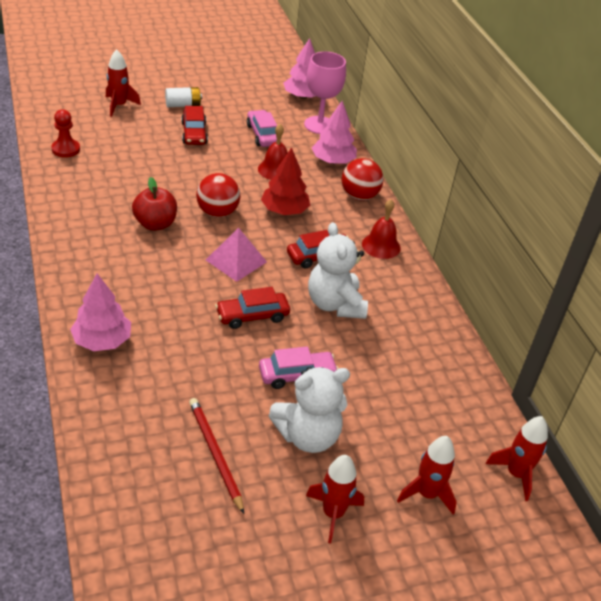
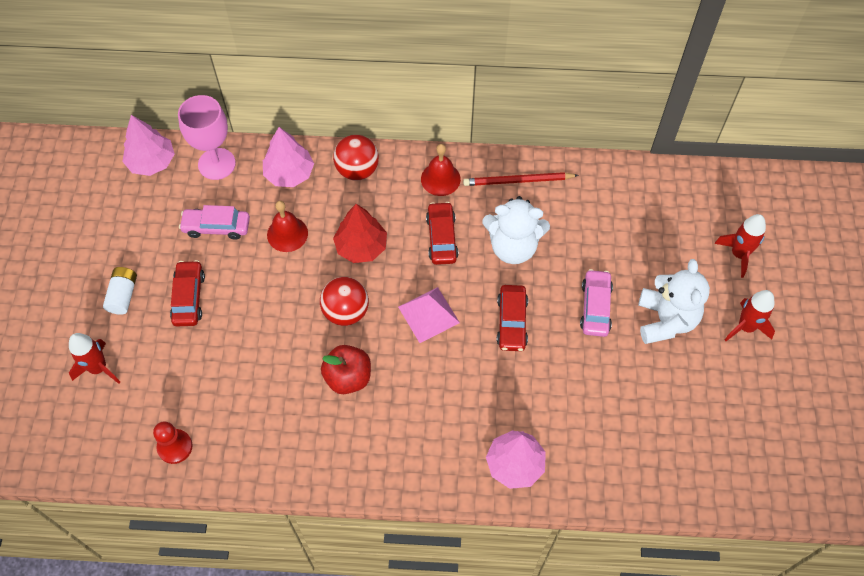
camera: 65 degrees left, 20 degrees up
(194, 133) = (189, 298): red car -> red car turned 105 degrees counterclockwise
(215, 454) = (671, 398): red pencil -> red pencil (517, 181)
(516, 474) = (730, 185): red rocket -> none

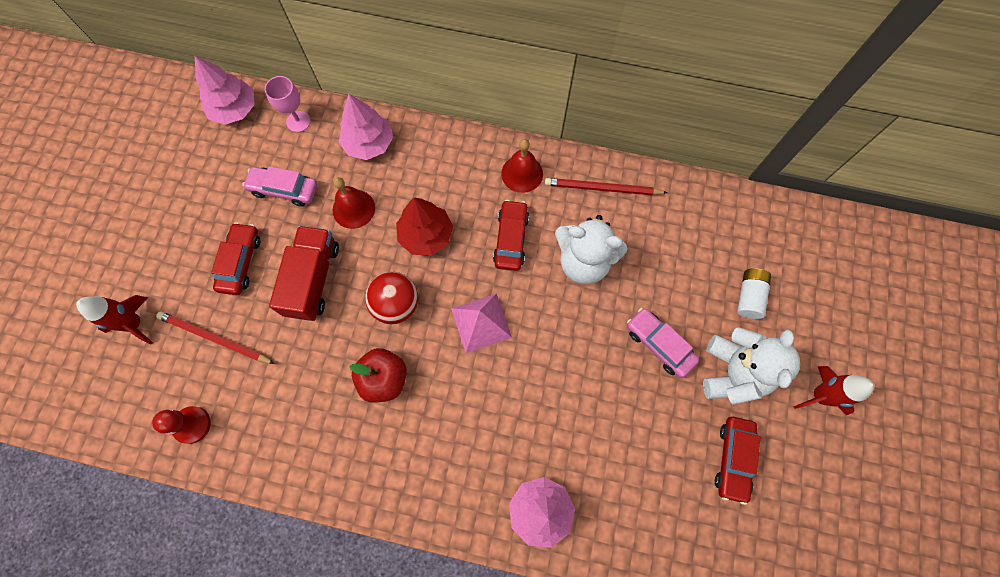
camera: 10 degrees right, 10 degrees up
(123, 295) = (176, 248): white battery -> white battery (749, 296)
(179, 368) = (214, 338): none -> red pencil
(216, 164) = (298, 121): pink goblet -> pink goblet, size x0.62
(262, 302) = (313, 279): none -> red truck
(357, 170) = (438, 150): red ball -> none
(512, 322) = (567, 346): red car -> red car (733, 459)
(595, 307) = (659, 344): pink car -> pink car turned 60 degrees counterclockwise
(738, 254) = (825, 310): red rocket -> none

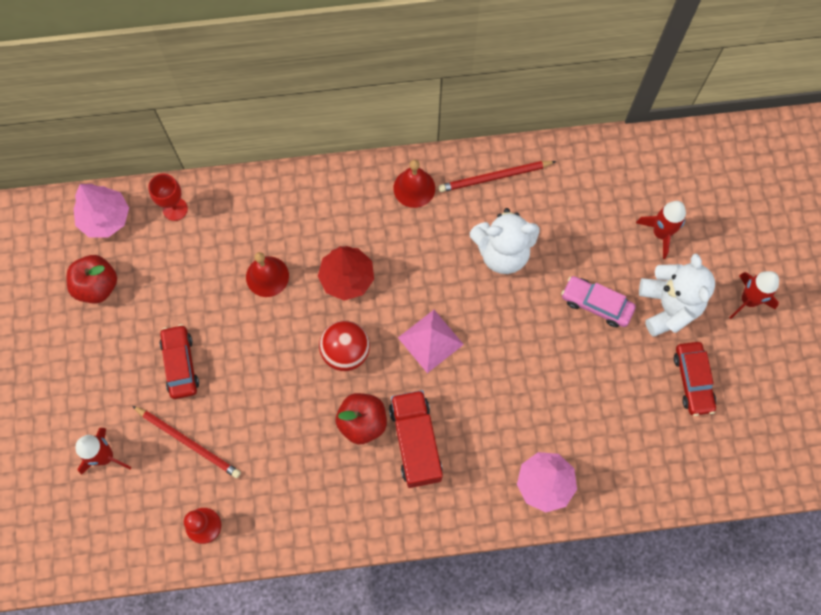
camera: 20 degrees left, 0 degrees up
(200, 166) = (97, 286): none -> red apple
(214, 338) = (188, 442): red pencil -> red pencil turned 150 degrees counterclockwise
(284, 190) = (191, 281): pink car -> none
(298, 121) = (175, 209): pink goblet -> red goblet
(313, 279) = (257, 356): red truck -> red truck (415, 442)
(369, 143) = (254, 207): pink tree -> none
(511, 239) = (428, 254): red car -> none
(749, 296) = (660, 233): white battery -> red rocket

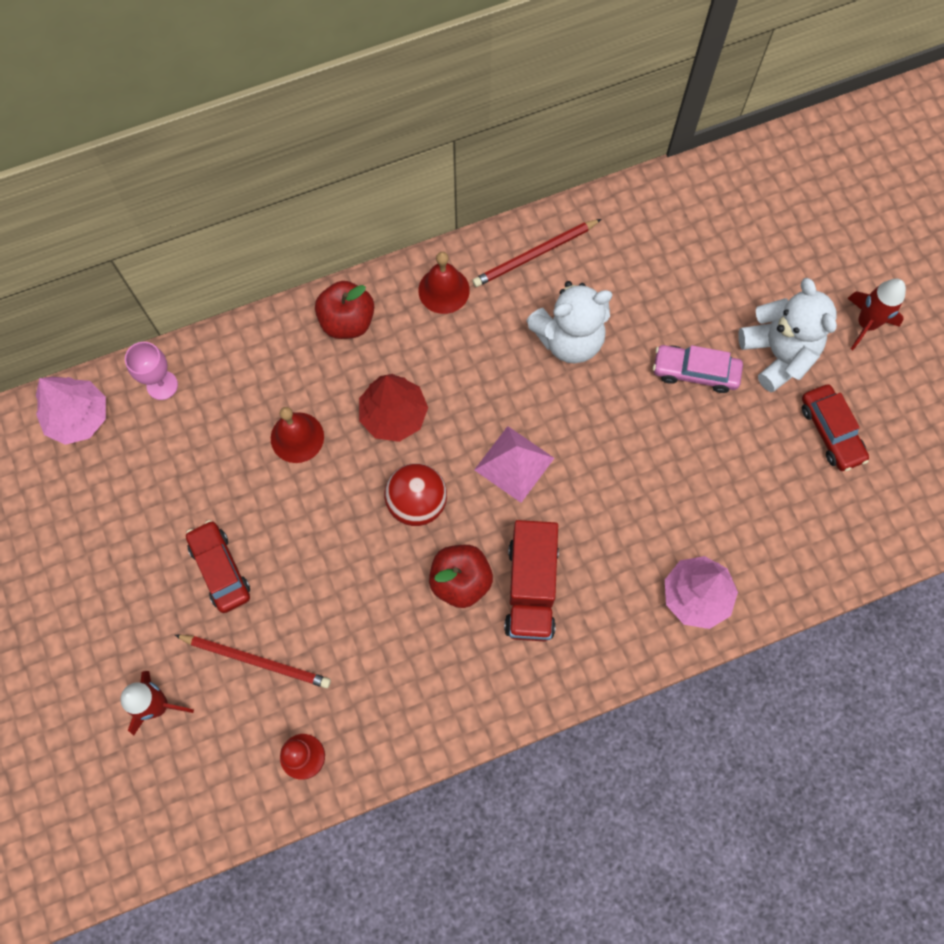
camera: 15 degrees left, 0 degrees up
(97, 286) = (91, 501): red apple -> red apple (347, 321)
(175, 209) = (162, 385): red goblet -> pink goblet
(415, 442) = (531, 588): red truck -> red truck turned 150 degrees counterclockwise
(660, 233) = (745, 272): red rocket -> none

